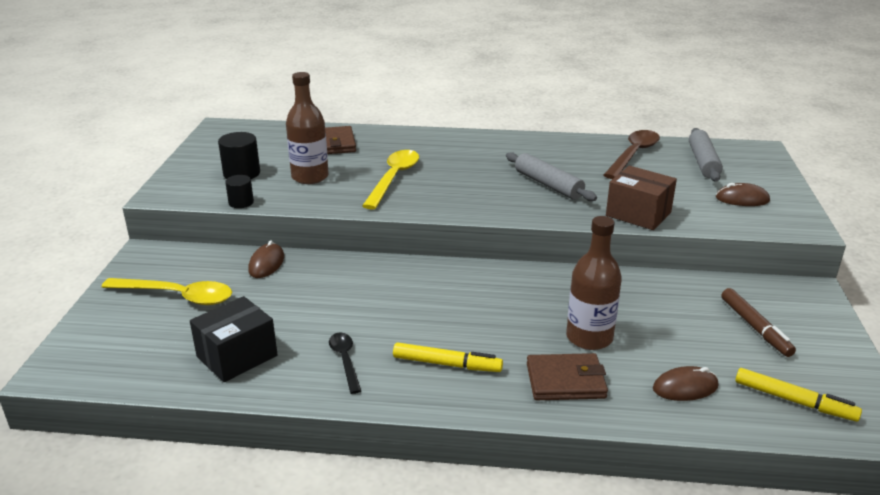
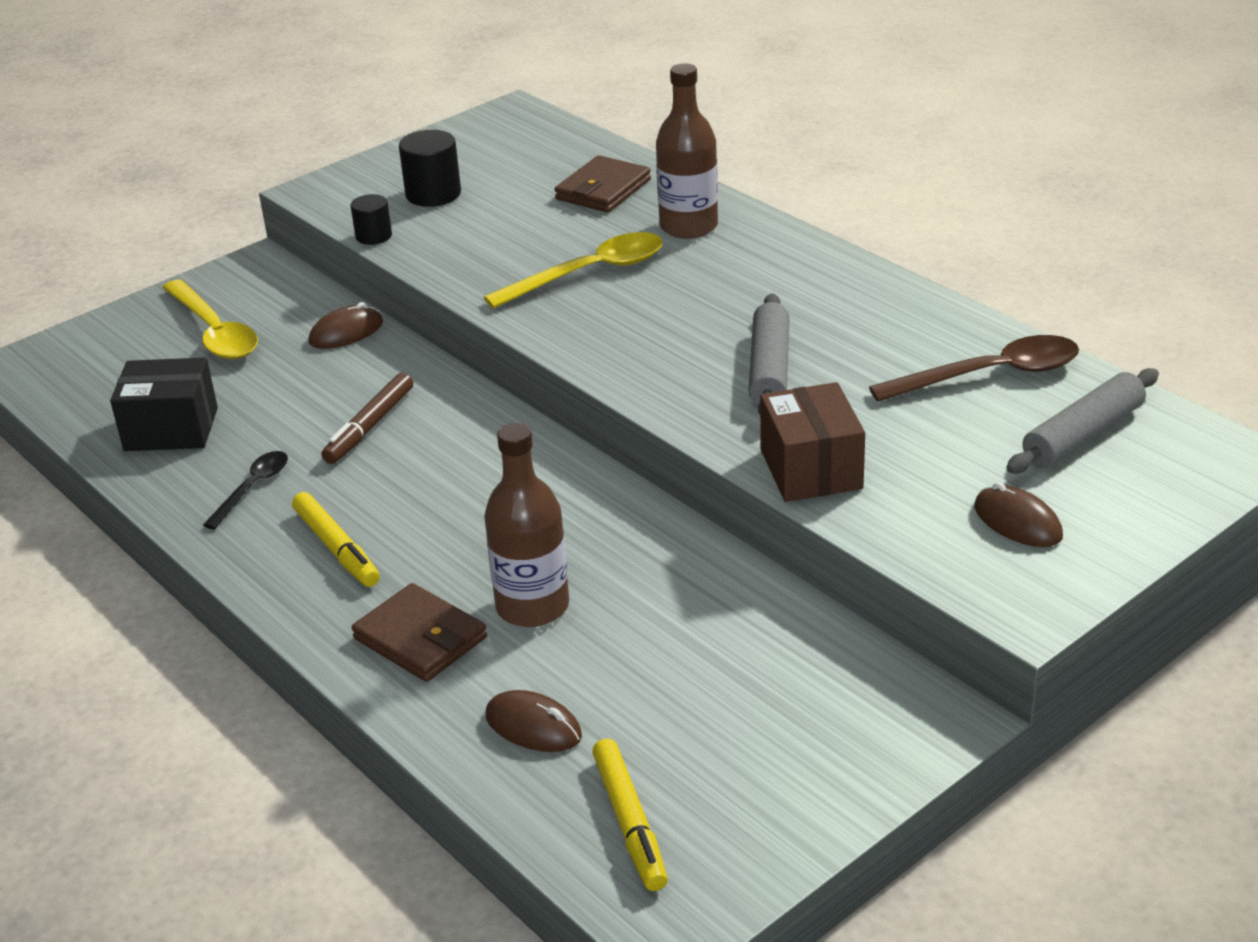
camera: 45 degrees right, 5 degrees up
(310, 177) = (498, 230): brown bottle -> brown bottle (688, 226)
(755, 327) = (760, 715): brown marker -> brown marker (369, 426)

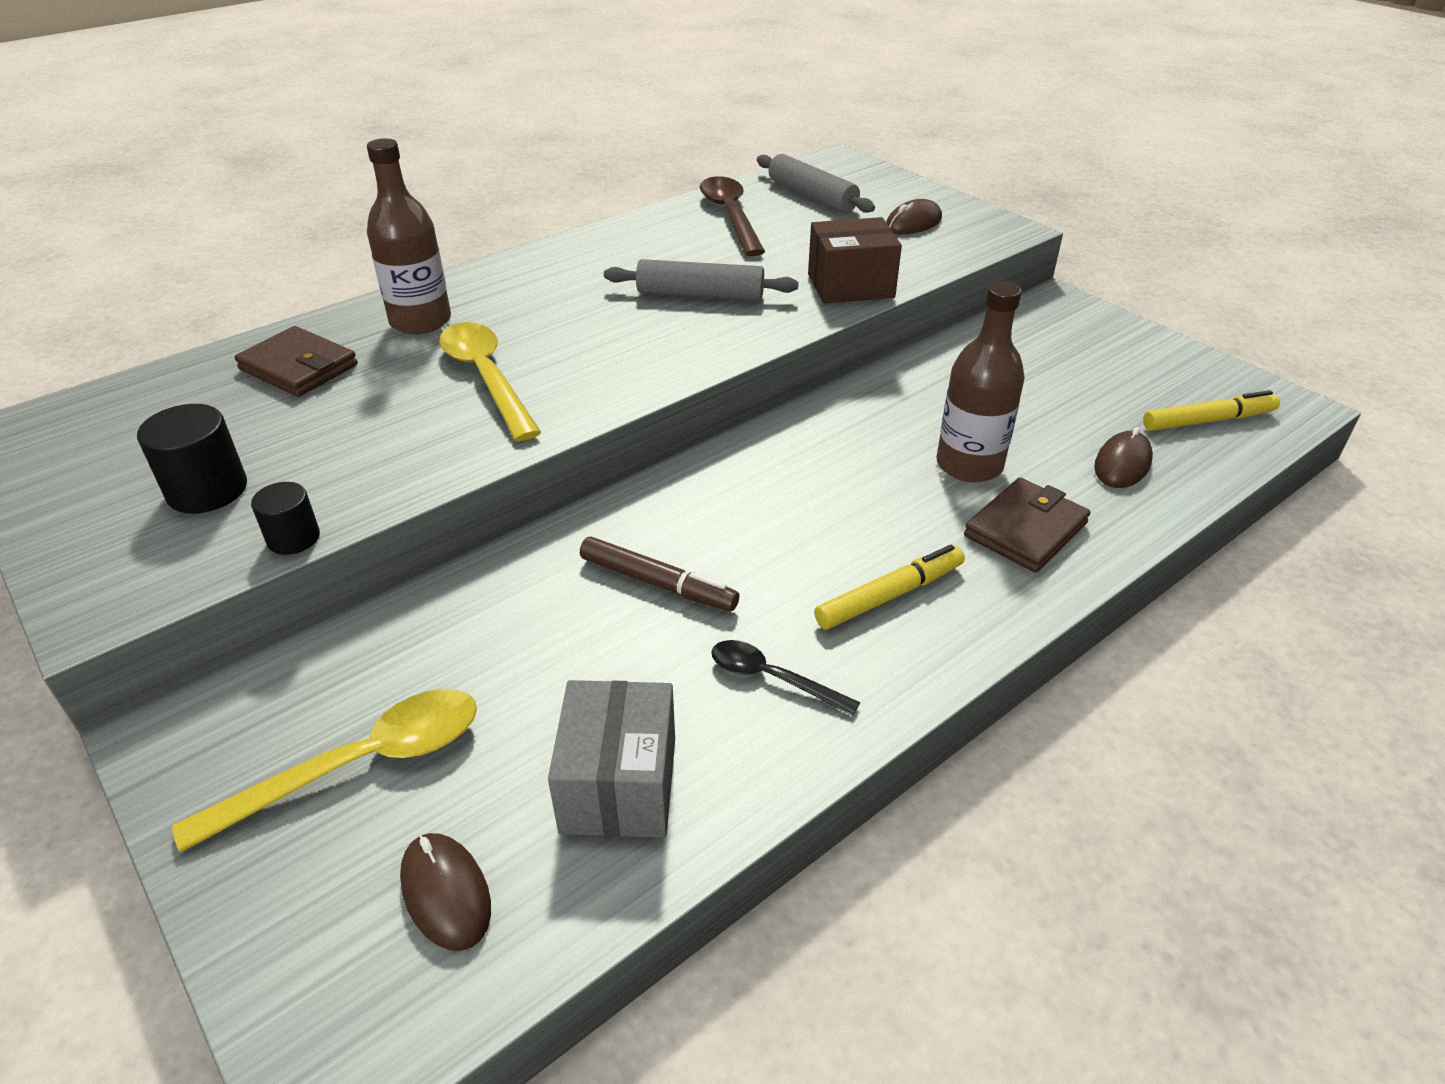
camera: 90 degrees left, 5 degrees up
(171, 429) = (619, 784): black box -> grey box
(346, 332) = (430, 617): brown mouse -> brown mouse (446, 893)

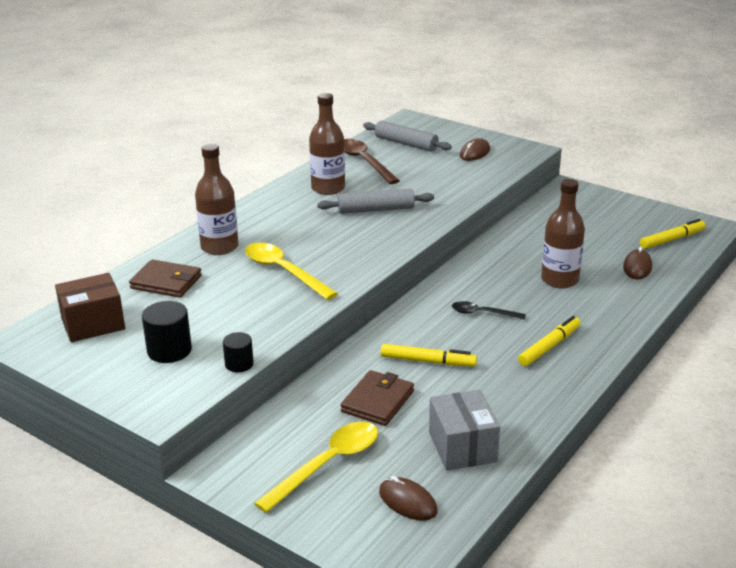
camera: 15 degrees left, 10 degrees down
(648, 250) = (328, 188): none -> brown bottle
(658, 583) = (428, 361): brown marker -> yellow marker
(772, 678) = (510, 391): black spoon -> black spoon (482, 313)
(850, 286) = (459, 193): brown box -> brown box (93, 324)
(1025, 529) = (602, 306): brown wallet -> brown wallet (377, 401)

